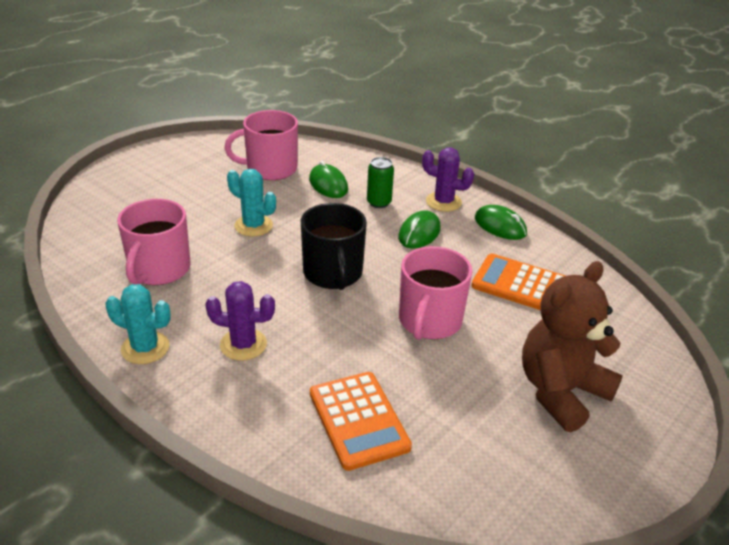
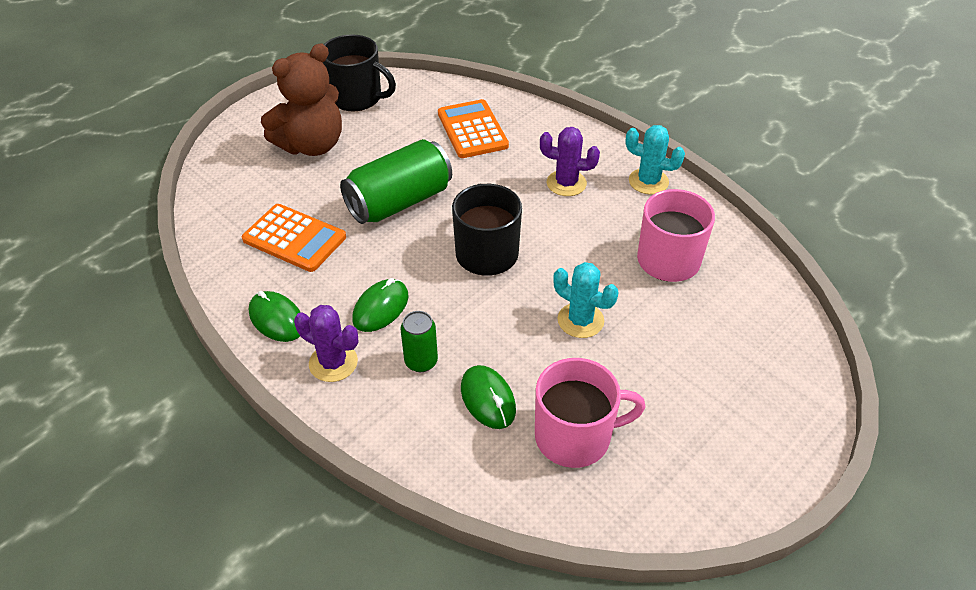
camera: 175 degrees left, 10 degrees up
(429, 321) = (399, 202): pink mug -> green can
(538, 478) = (357, 98): none -> black mug

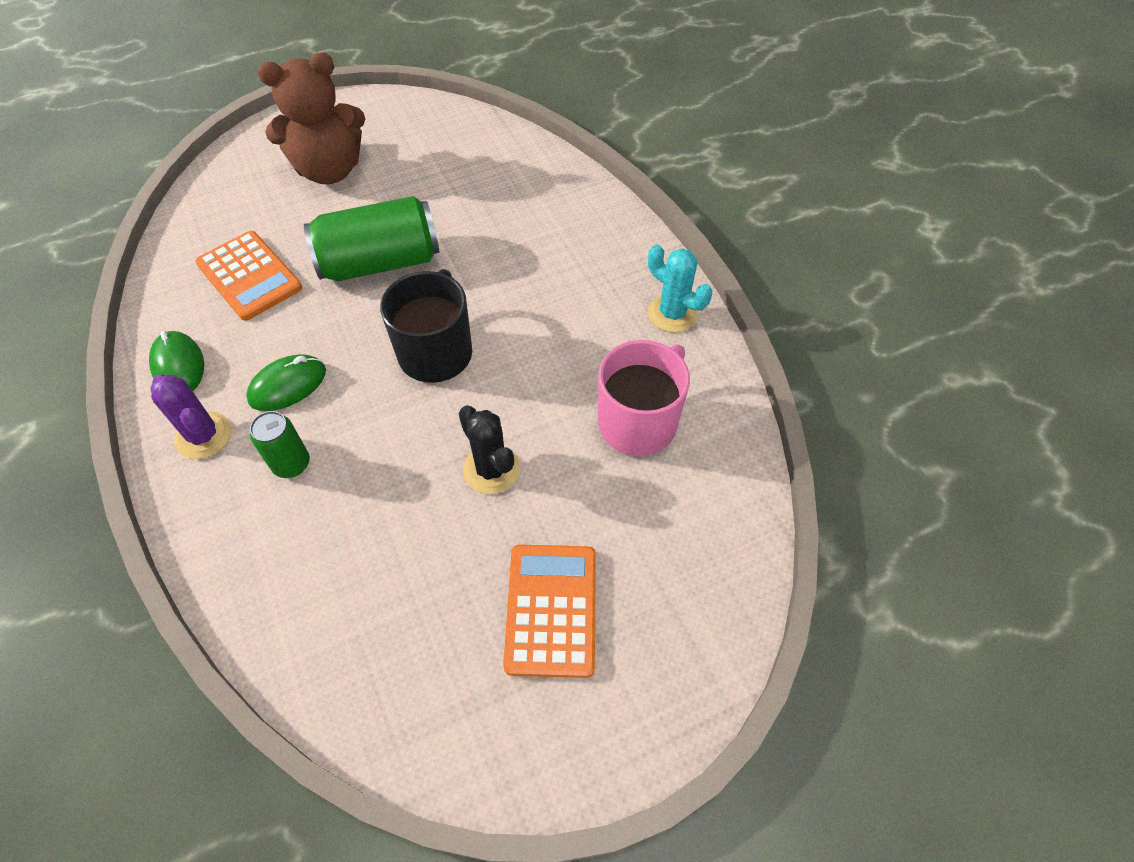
camera: 20 degrees right, 10 degrees up
(357, 98) = (408, 125): black mug -> none
(472, 130) = (508, 194): orange calculator -> orange calculator (551, 609)
(488, 399) = (334, 534): green mouse -> none
(566, 183) = (575, 289): purple cactus -> none
(575, 436) = (401, 615): pink mug -> none
(580, 320) = (491, 469): turquoise cactus -> black cactus

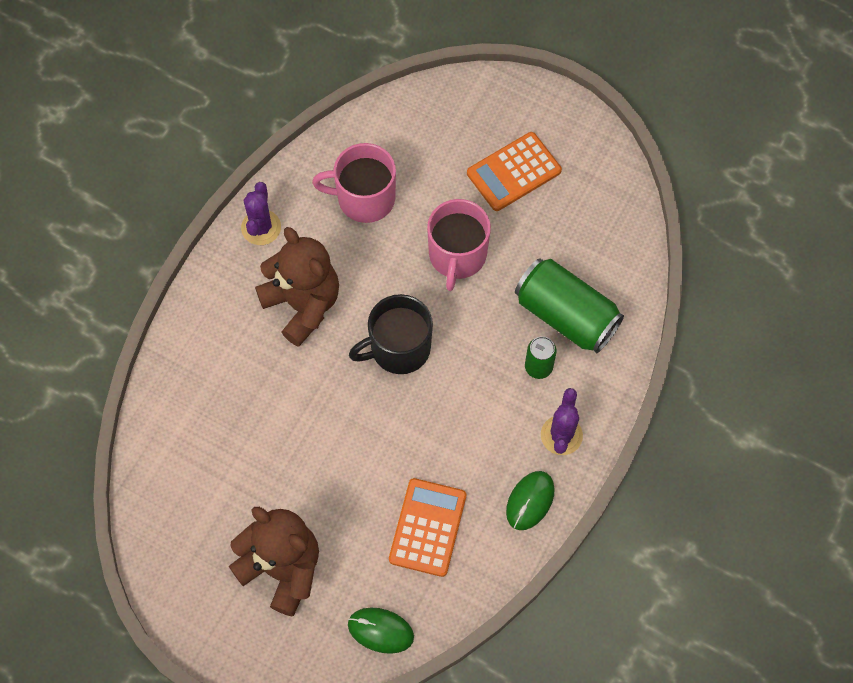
camera: 125 degrees left, 10 degrees up
(288, 385) = (491, 418): green mouse -> green mouse (380, 631)
(380, 262) = (349, 447): green can -> green can (566, 315)
(491, 469) = (457, 256): black cactus -> pink mug
(555, 302) = (302, 304): none -> brown teddy bear
(672, 313) = (261, 227): turquoise cactus -> purple cactus

